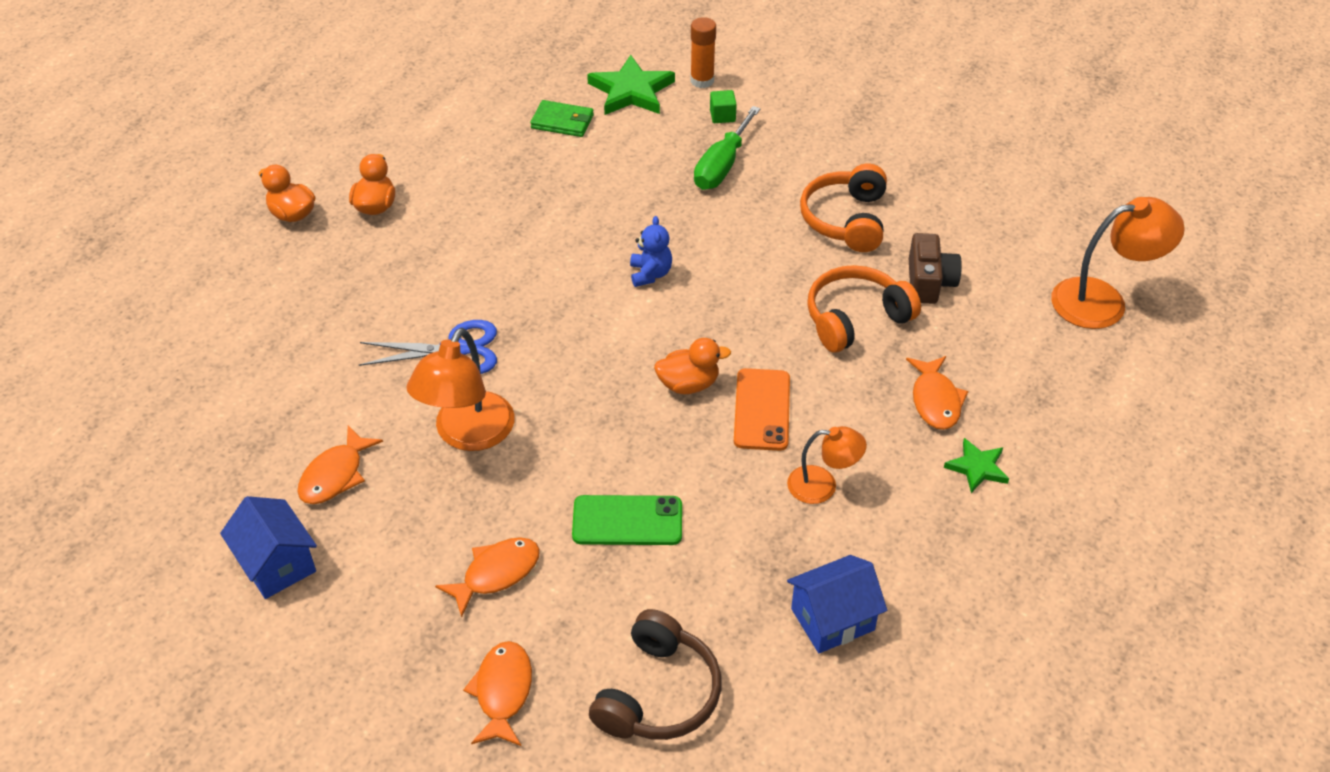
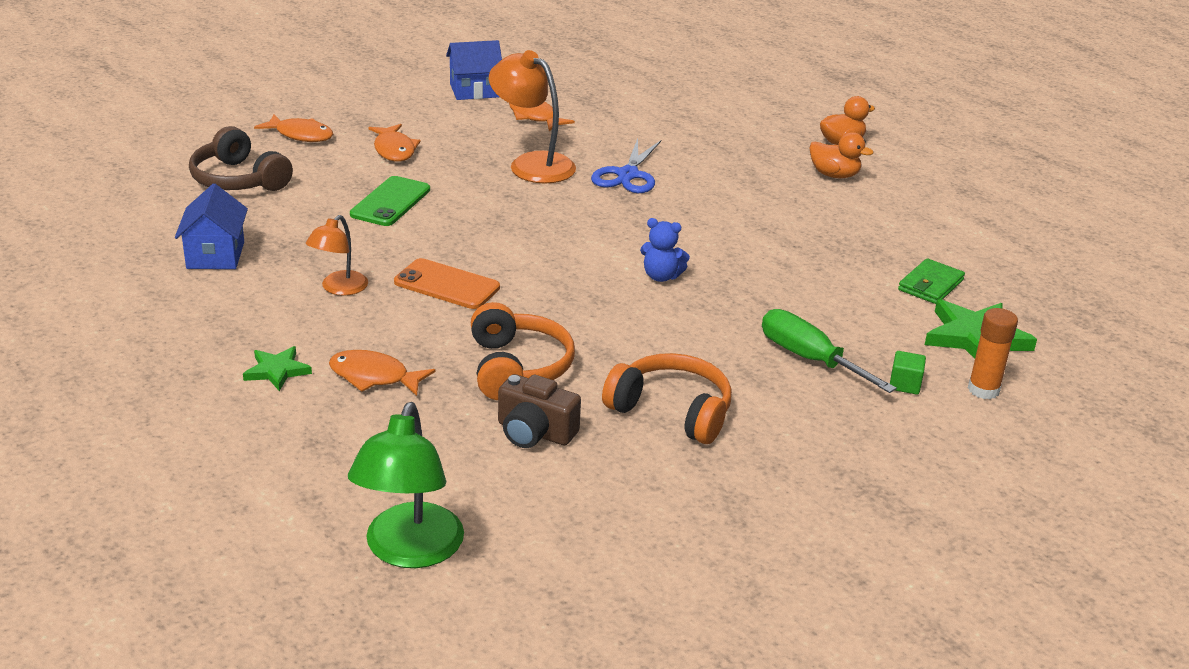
camera: 110 degrees right, 15 degrees down
(688, 384) = (506, 260): orange duck -> none
(1103, 301) = (409, 551): orange lamp -> green lamp

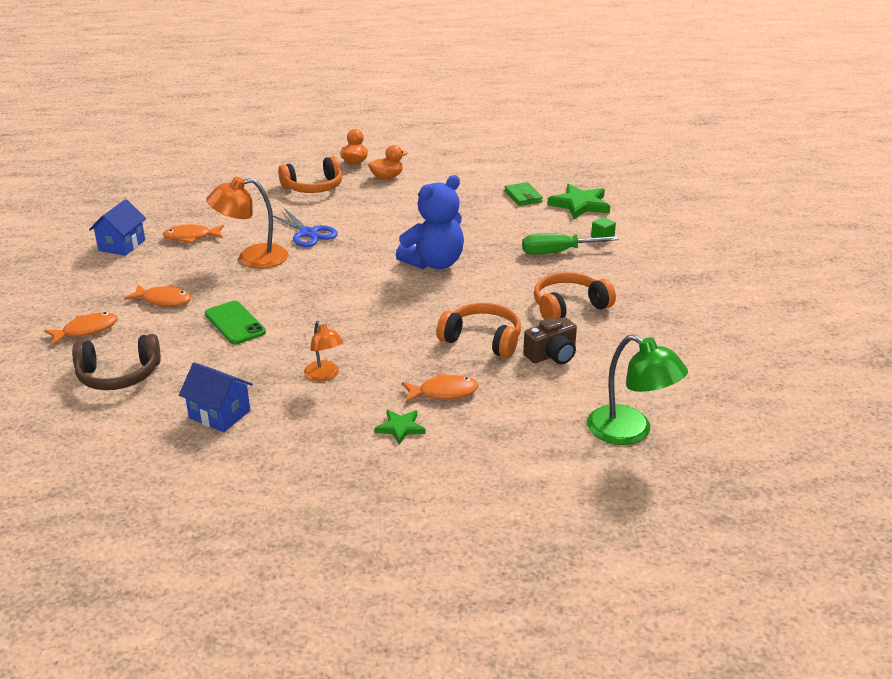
camera: 55 degrees left, 0 degrees up
(374, 377) = (444, 392): orange fish -> orange fish turned 150 degrees counterclockwise
(447, 285) = (365, 334): orange phone -> none
(661, 276) = (434, 263): blue teddy bear -> blue teddy bear, size x2.07
(740, 140) = (313, 187): none -> orange headphones
(983, 390) = (624, 220): orange glue stick -> none

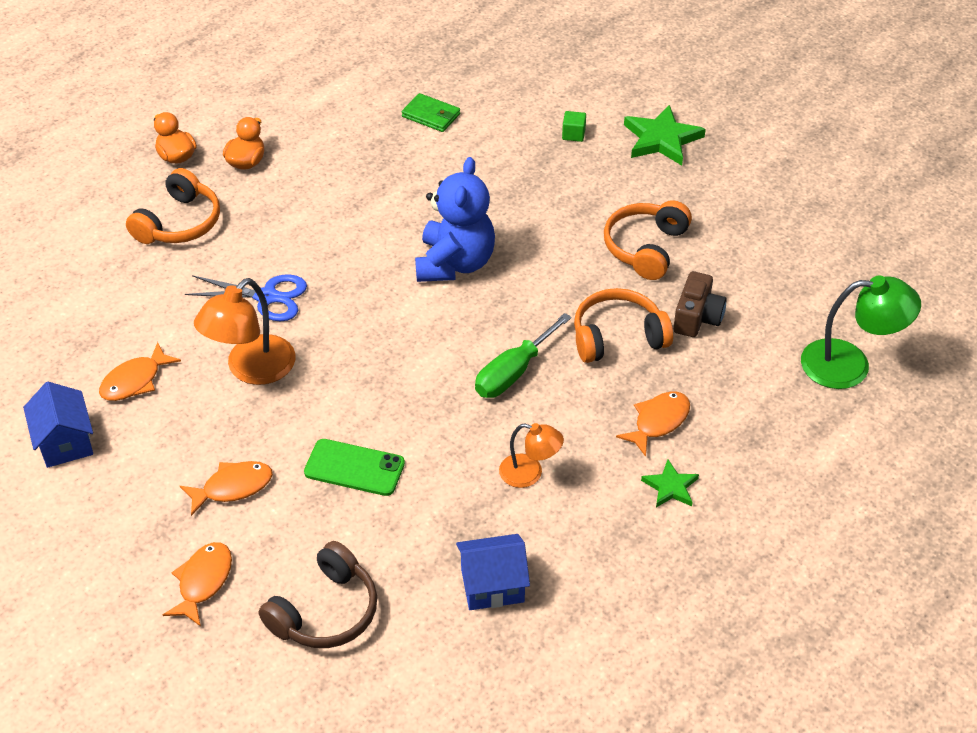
camera: 40 degrees left, 15 degrees up
(557, 252) = (555, 179): green screwdriver -> green screwdriver (513, 372)
(580, 205) = (501, 98): green star -> green star (661, 139)

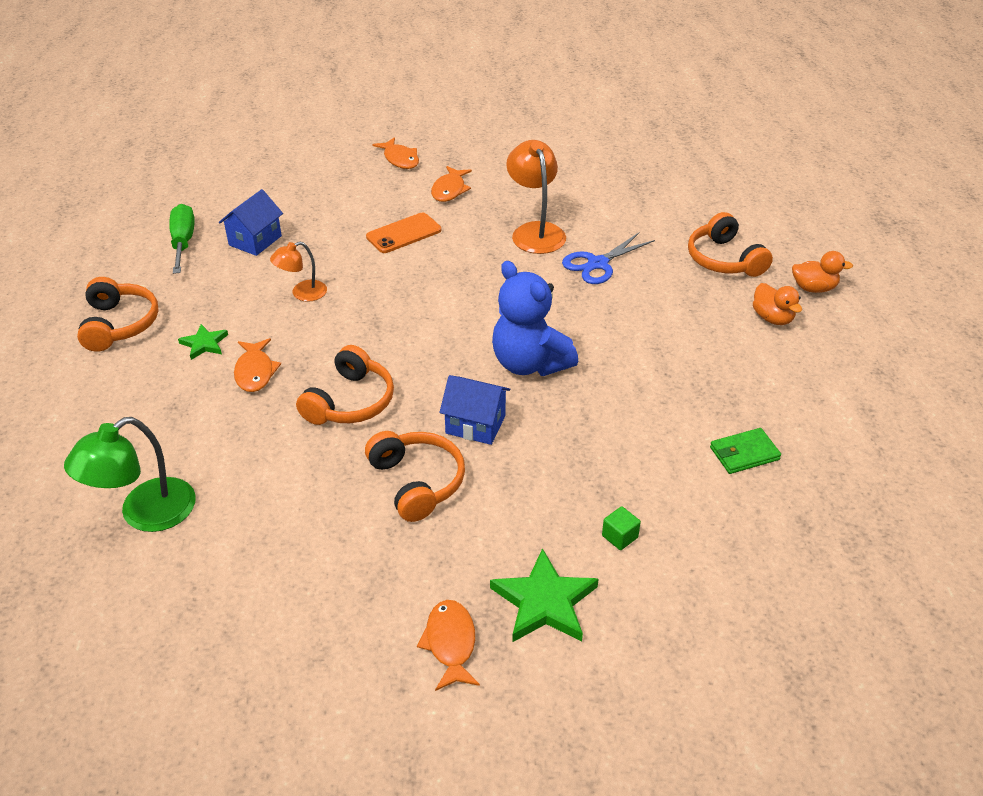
camera: 130 degrees right, 5 degrees down
(65, 442) = (558, 154): blue house -> blue house (475, 424)
(135, 381) = (580, 190): orange fish -> orange fish (450, 643)
(325, 611) = (326, 184): brown headphones -> none
(354, 468) = (404, 233): green phone -> orange phone
(513, 372) = (388, 332): green screwdriver -> green screwdriver (183, 242)
(697, 317) = (309, 458): brown camera -> none
(725, 577) = (119, 324): none -> orange headphones

